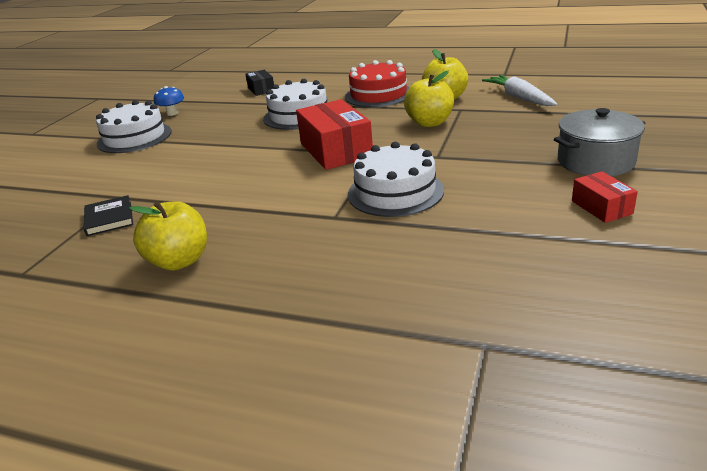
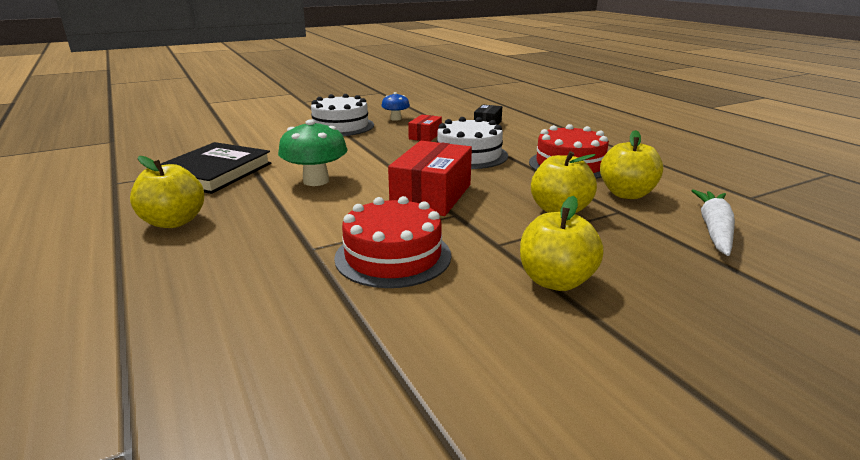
camera: 40 degrees right, 5 degrees down
(109, 218) = (214, 172): black book -> black book, size x1.90
(225, 181) = (316, 181): none -> green mushroom
(395, 192) = (393, 256): white cake -> red cake
(502, 157) = (555, 281): none -> yellow apple
(595, 161) = (655, 350): grey pot -> none
(601, 207) = (541, 408): red box -> red box (425, 136)

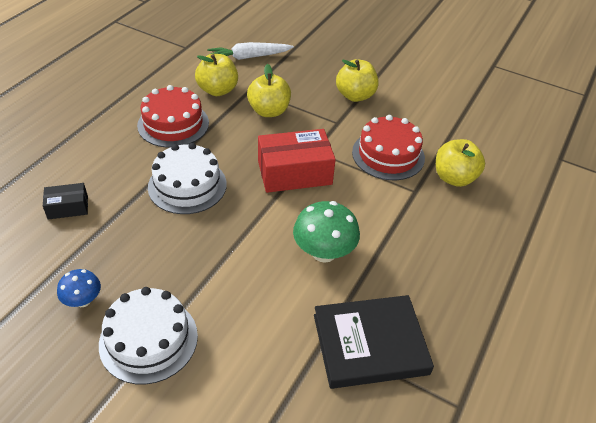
camera: 125 degrees left, 20 degrees up
(174, 222) = (459, 285): yellow apple -> yellow apple (454, 178)
(425, 136) = (144, 240): red box -> none

